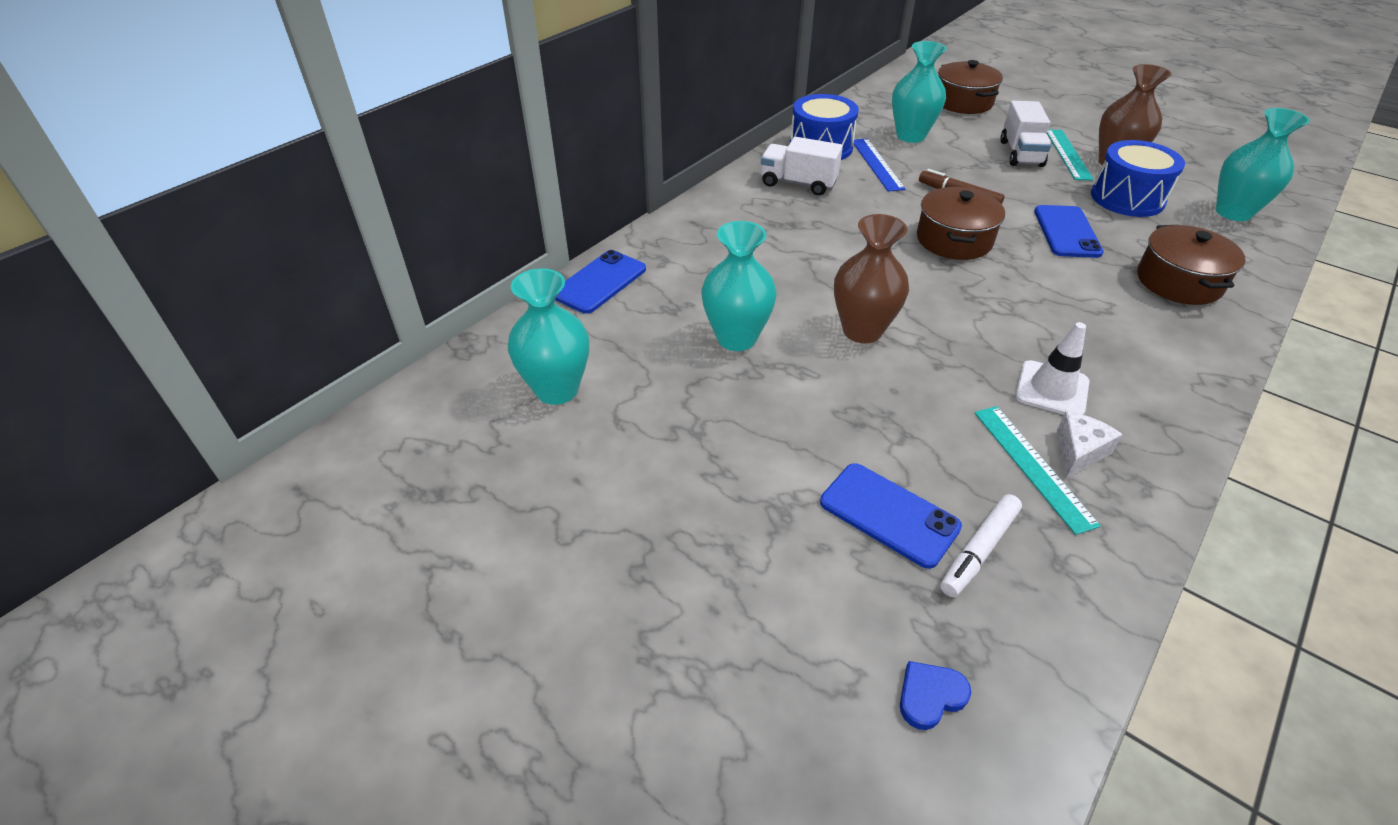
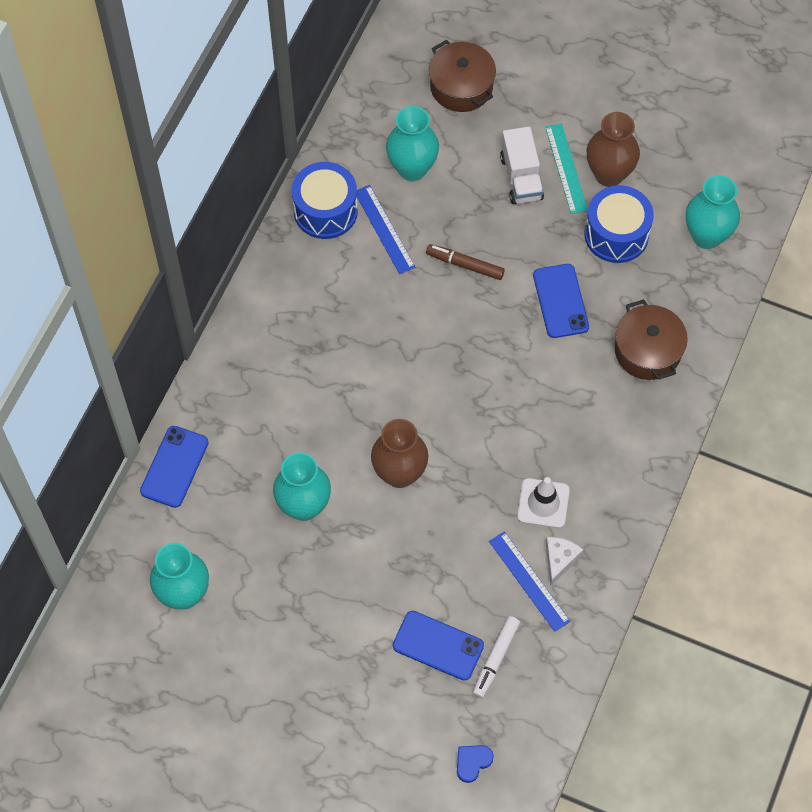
camera: 15 degrees left, 20 degrees up
(798, 183) = (314, 280): white truck -> none
(954, 240) = (464, 336): brown pot -> none
(1032, 466) = (529, 581): turquoise ruler -> blue ruler

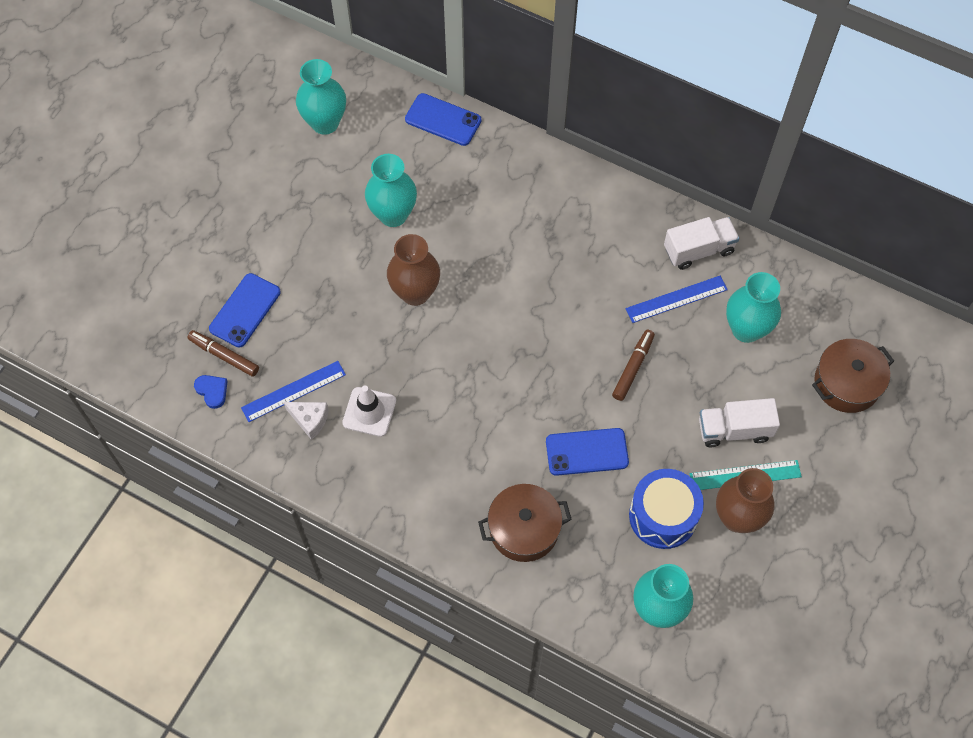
camera: 95 degrees right, 0 degrees up
(325, 211) = (698, 250): blue drum -> white truck
(472, 762) = (134, 328): blue heart -> blue heart (212, 391)
(496, 659) = (224, 356): white marker -> brown marker

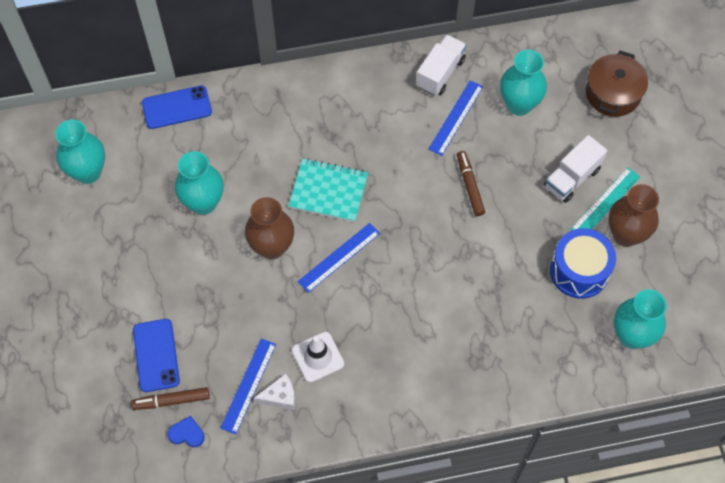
camera: 40 degrees left, 0 degrees up
(462, 343) = (339, 257): none -> blue ruler
(505, 281) = (328, 191): none -> turquoise notebook
(524, 529) = (499, 353): brown pot -> none
(587, 452) = (492, 267): blue phone -> none

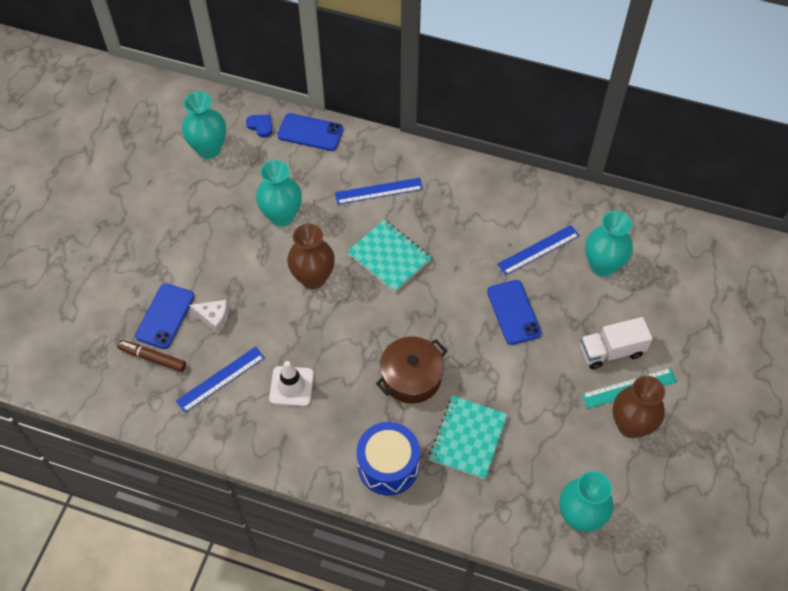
camera: 30 degrees right, 5 degrees down
(187, 433) = (147, 390): blue heart -> blue heart (260, 126)
(280, 397) = (239, 402): white cheese -> white cheese (214, 318)
(339, 257) = (362, 314): blue ruler -> blue ruler (379, 191)
(440, 73) = (548, 207): white truck -> none
(469, 186) = (513, 312): brown marker -> blue phone
(500, 319) = (468, 438): none -> turquoise notebook
(579, 271) = (566, 434): blue drum -> blue drum (388, 465)
(613, 93) = (696, 297): brown pot -> brown pot (411, 377)

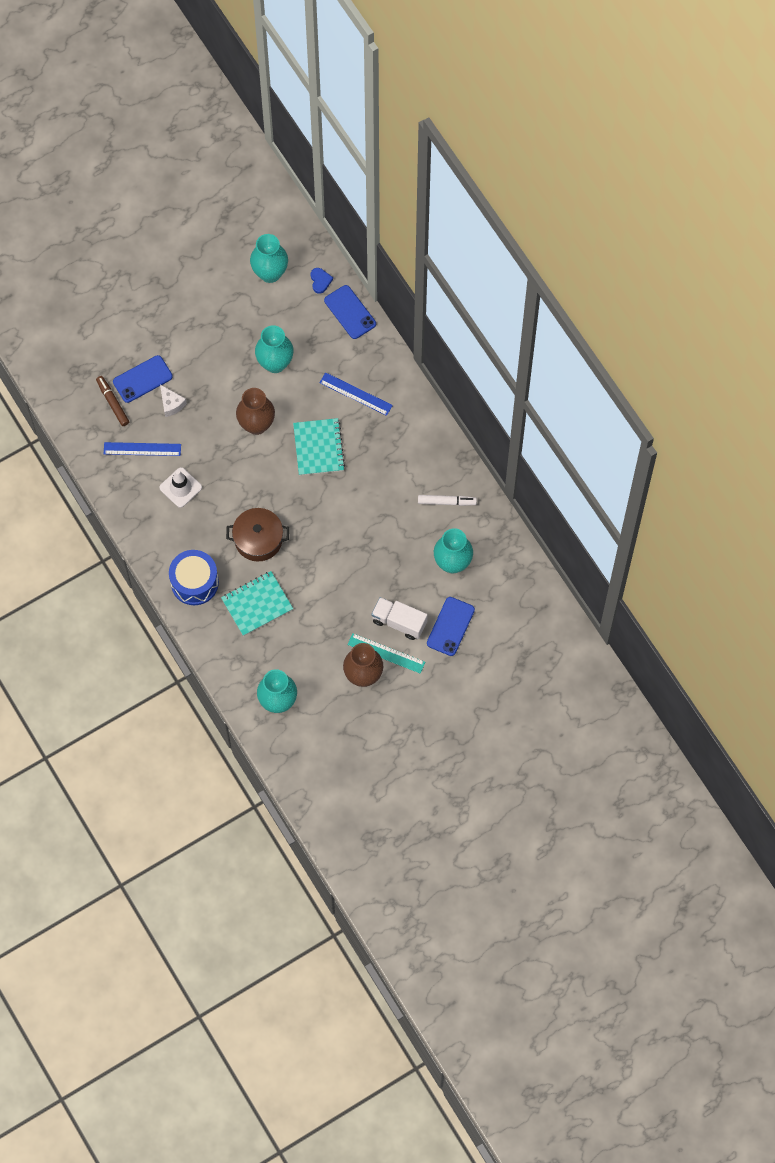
camera: 40 degrees right, 10 degrees up
(513, 312) = (362, 548): blue phone -> blue phone (450, 626)
(538, 250) = (421, 519): blue ruler -> none
(544, 220) = (446, 502): none -> white marker

